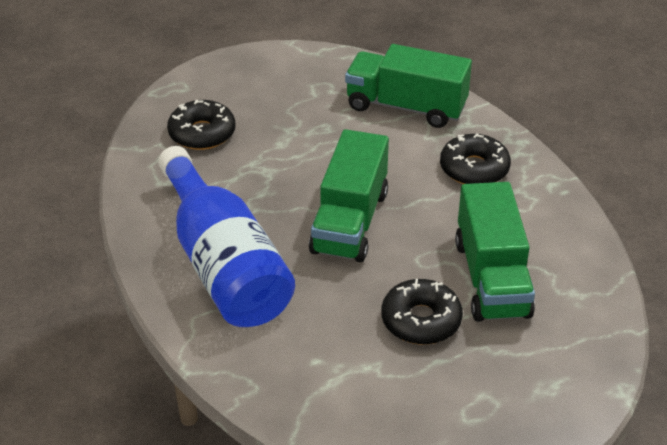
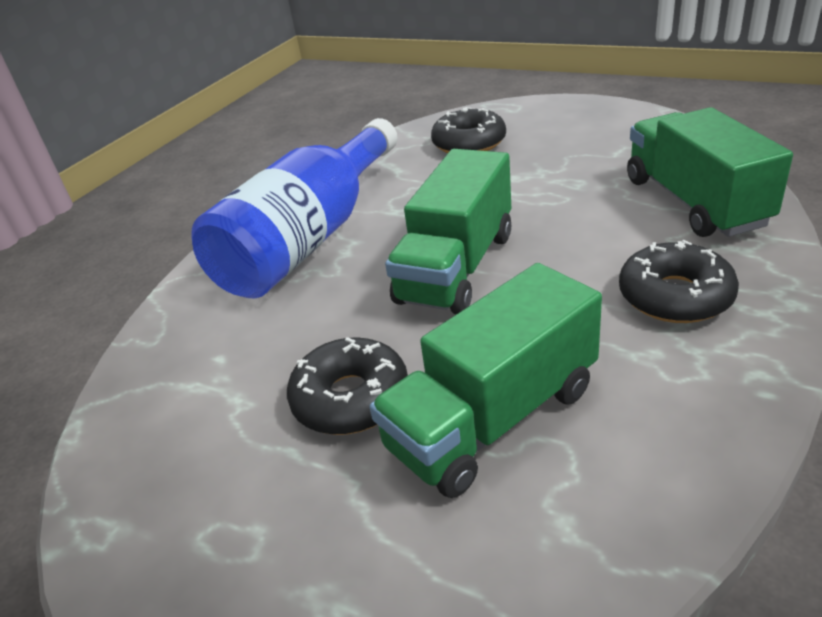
camera: 60 degrees right, 5 degrees down
(350, 222) = (456, 267): green truck -> green truck turned 45 degrees counterclockwise

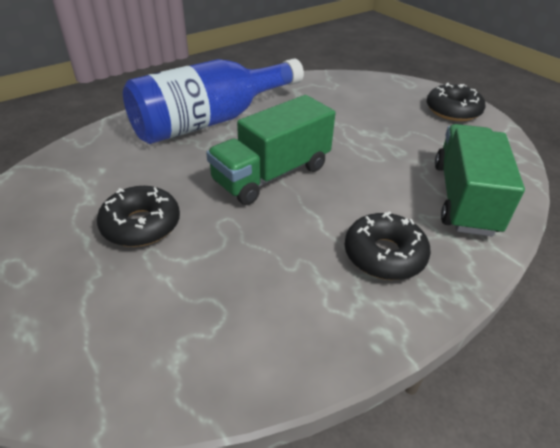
camera: 20 degrees right, 5 degrees up
(469, 143) = (358, 98): black donut -> black donut (453, 111)
(493, 418) = (201, 275): green truck -> none

